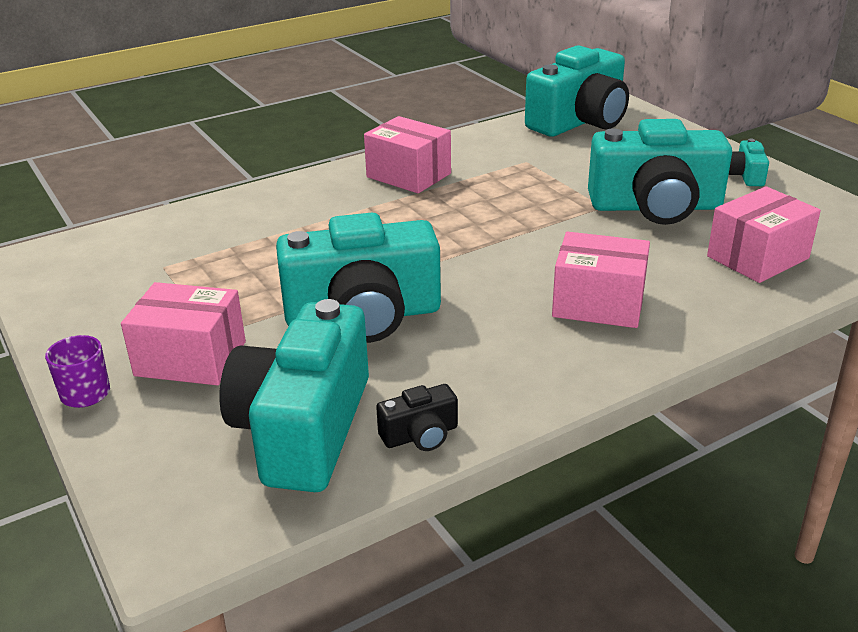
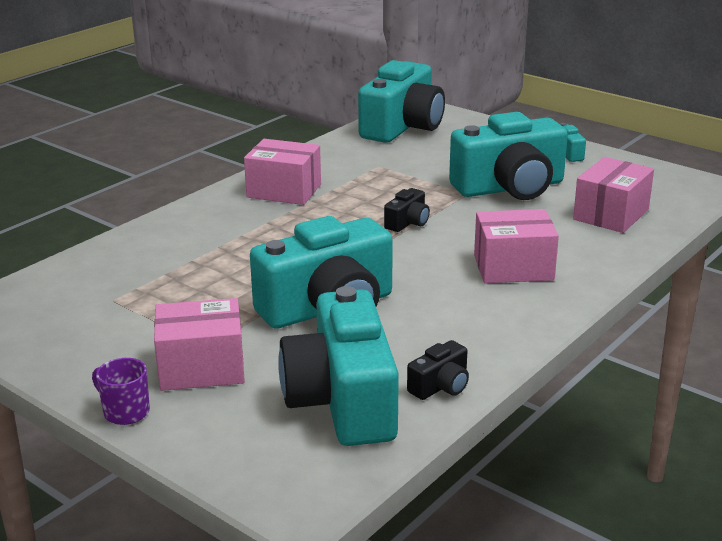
camera: 20 degrees left, 5 degrees down
(514, 230) = (408, 222): none -> black camera

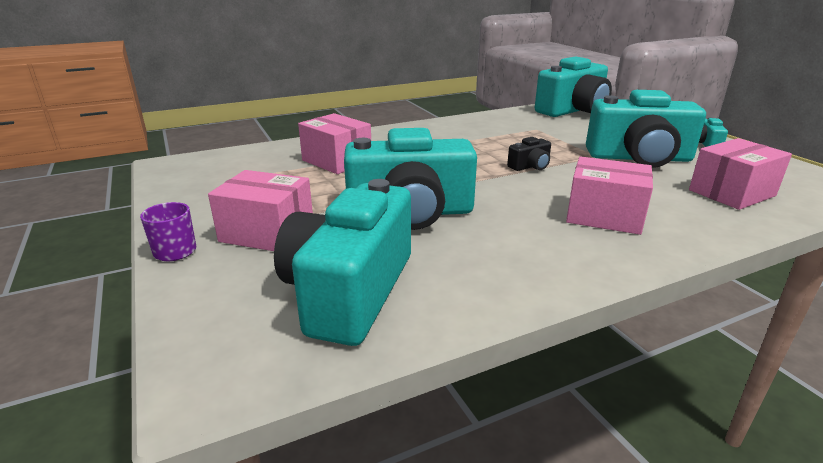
camera: 25 degrees right, 0 degrees up
(284, 191) = (451, 132): pink box -> pink box (337, 161)
(440, 386) = (453, 304): black camera -> none

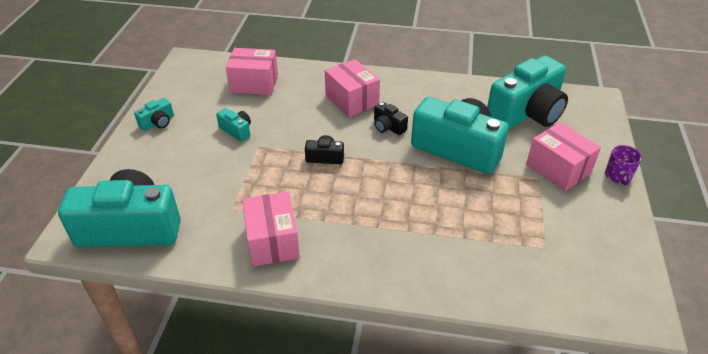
camera: 145 degrees left, 15 degrees up
(337, 161) = (470, 239): pink box -> pink box (272, 241)
(516, 205) = (388, 127): none -> black camera
(639, 158) = (236, 130): turquoise camera -> turquoise camera, size x0.42

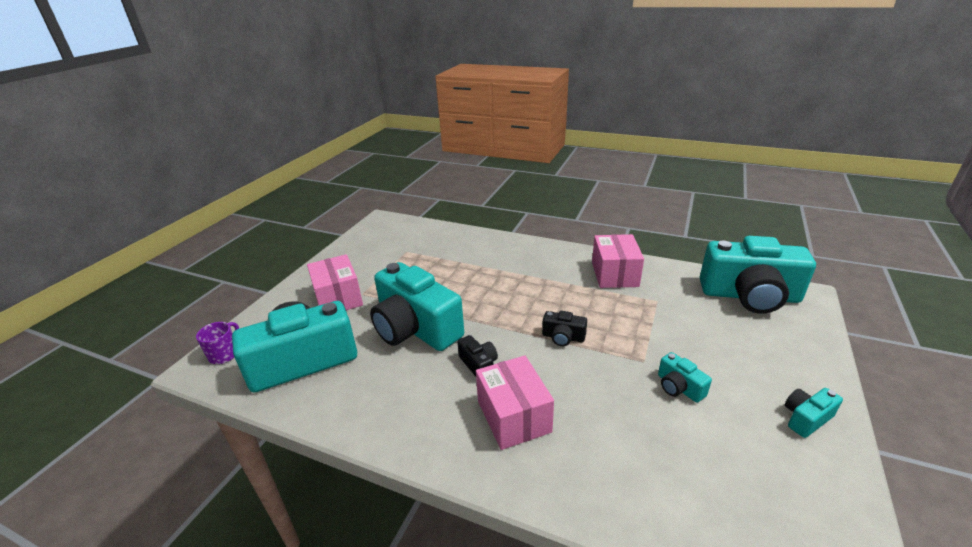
camera: 165 degrees left, 10 degrees down
(254, 83) = (676, 482): pink box -> none
(618, 176) = (295, 286): purple mug -> purple mug (224, 354)

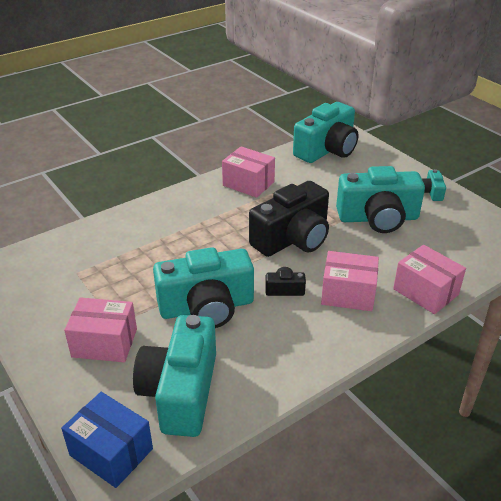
camera: 60 degrees left, 5 degrees up
(224, 354) = (111, 452): purple mug -> blue box
(563, 337) = (293, 239): black camera -> black camera, size x2.36
(583, 492) = (425, 292): none -> pink box
(679, 387) = (378, 218): turquoise camera -> turquoise camera, size x2.36

